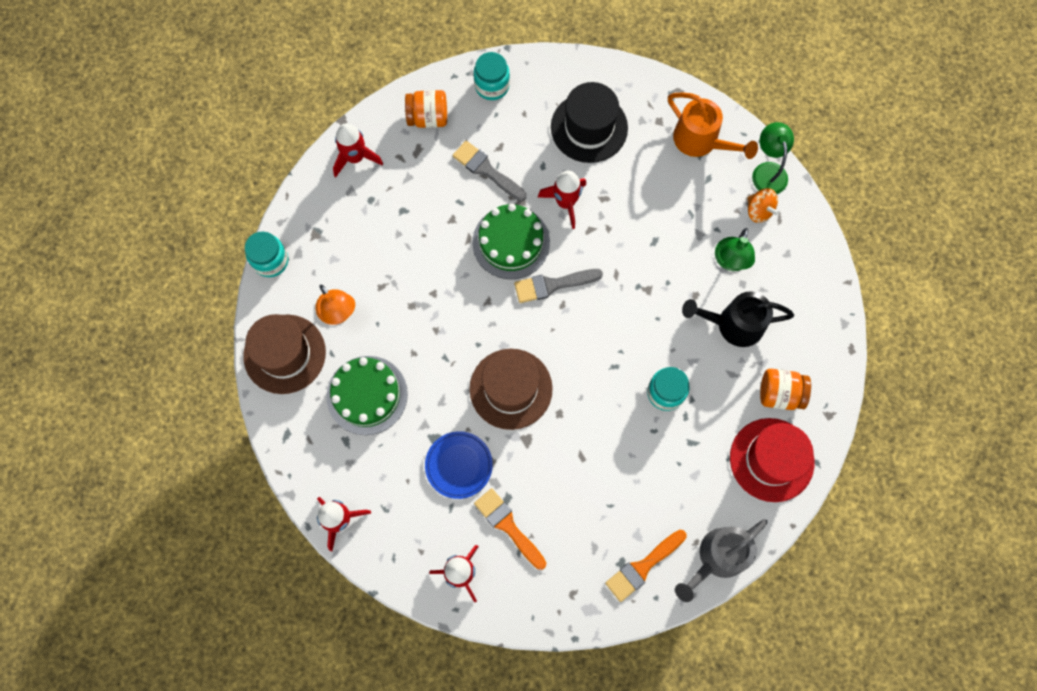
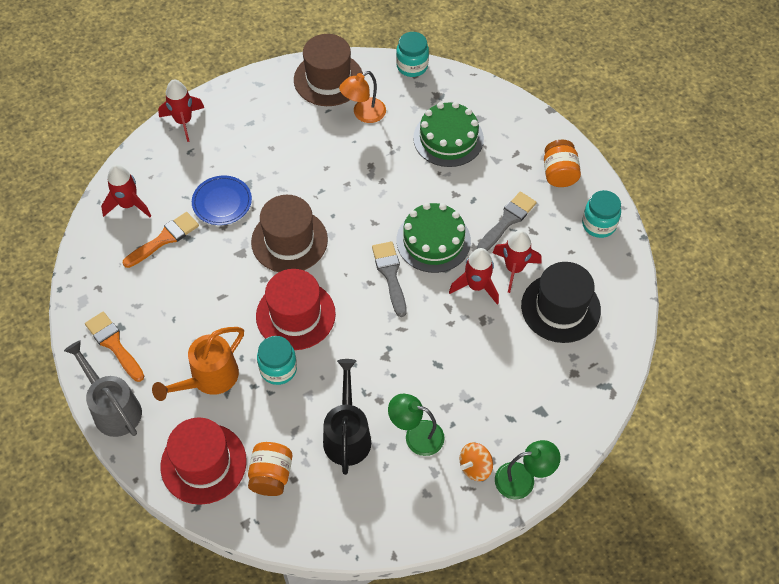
camera: 90 degrees right, 15 degrees down
(355, 158) = (513, 120): red rocket -> red rocket (514, 269)
(367, 395) = (289, 136): green cake -> green cake (448, 138)
(602, 378) = (295, 315): none -> red hat
(701, 141) = (553, 413): orange watering can -> orange watering can (208, 379)

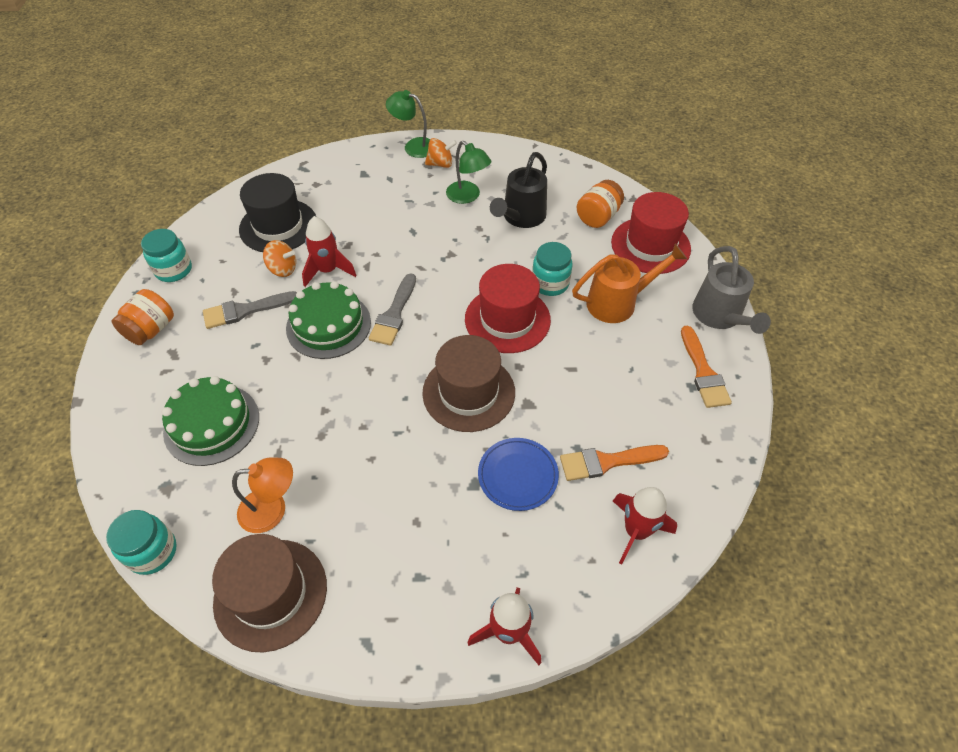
camera: 150 degrees left, 5 degrees down
(514, 269) = (283, 269): red rocket -> orange spinning top

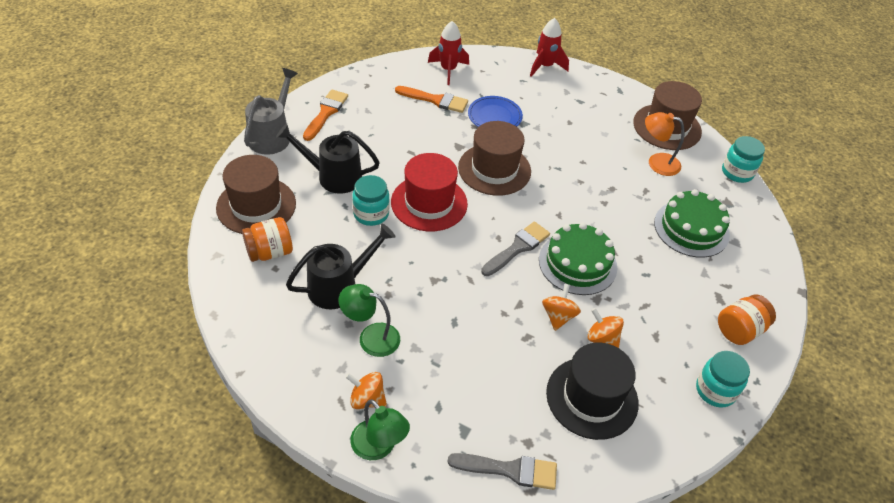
camera: 155 degrees left, 5 degrees down
(245, 310) = (648, 310): grey brush -> grey brush (509, 470)
(328, 270) = (558, 316): red rocket -> orange spinning top
(468, 196) = (371, 337): green lamp -> green lamp turned 60 degrees counterclockwise
(618, 302) = (332, 176): orange watering can -> black watering can
(650, 245) = (256, 206): red hat -> brown hat

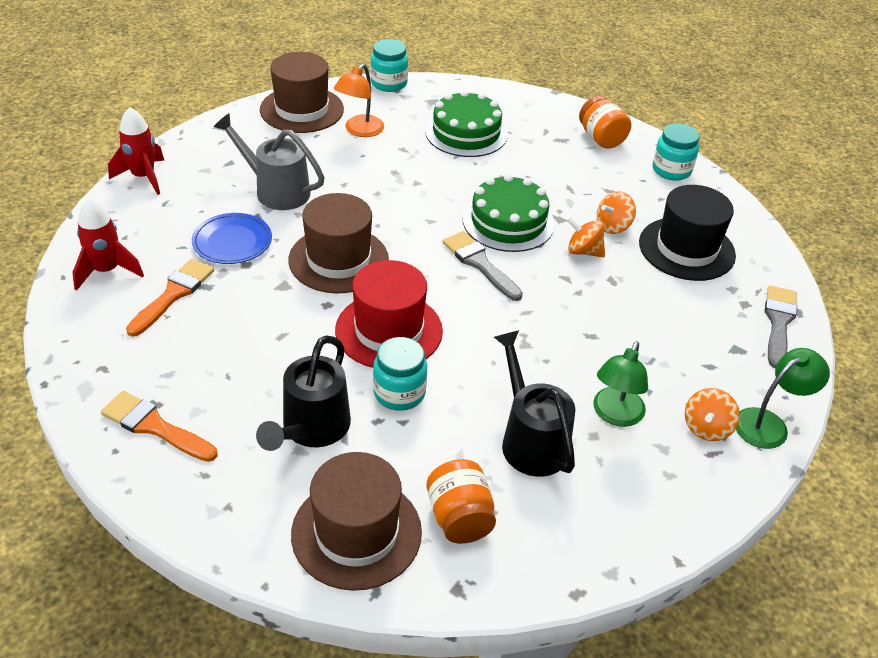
camera: 80 degrees left, 5 degrees down
(272, 135) = (187, 504): grey watering can -> grey watering can (275, 190)

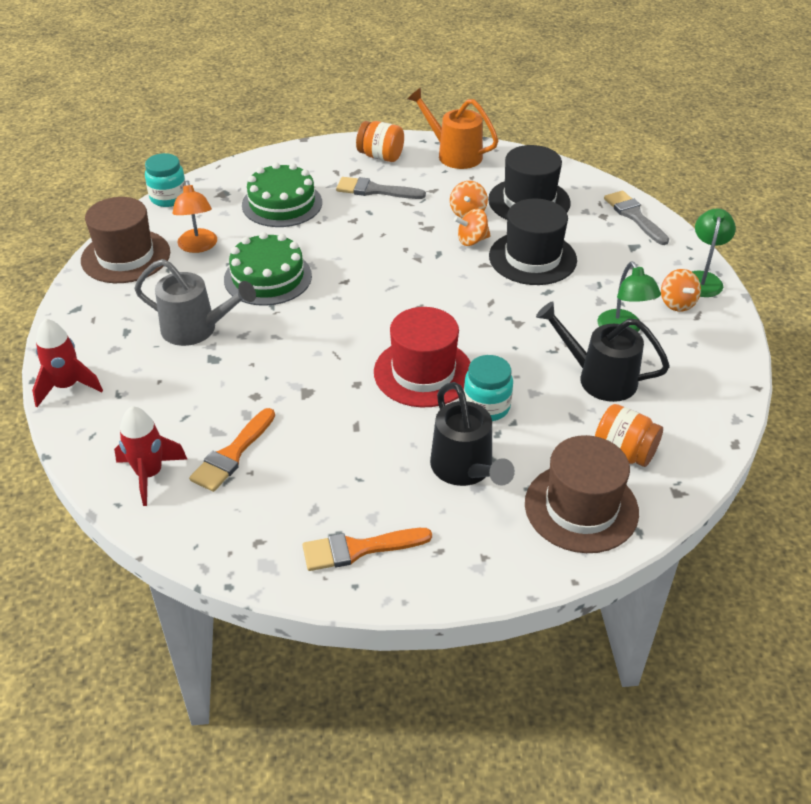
camera: 40 degrees left, 0 degrees up
(173, 294) = (232, 454): orange brush -> orange brush turned 135 degrees counterclockwise
(232, 242) = (220, 387): blue plate -> none
(275, 190) = (197, 329): grey watering can -> grey watering can turned 150 degrees counterclockwise
(338, 260) = (320, 348): brown hat -> none
(479, 264) = (419, 290): grey brush -> grey brush (375, 190)
(508, 222) = (398, 250): green cake -> green cake (268, 277)
(618, 299) = (532, 258): none -> black hat
(671, 170) = (453, 154): turquoise jar -> orange watering can

